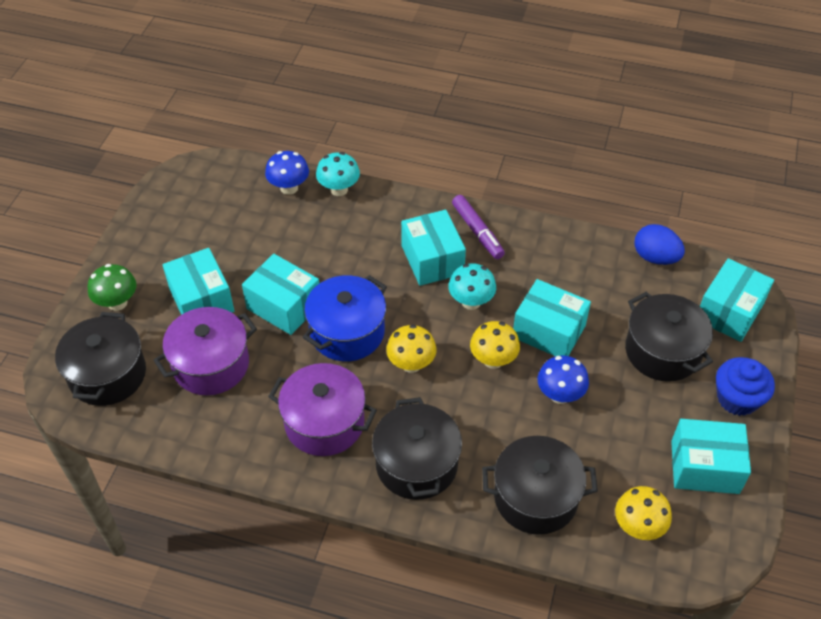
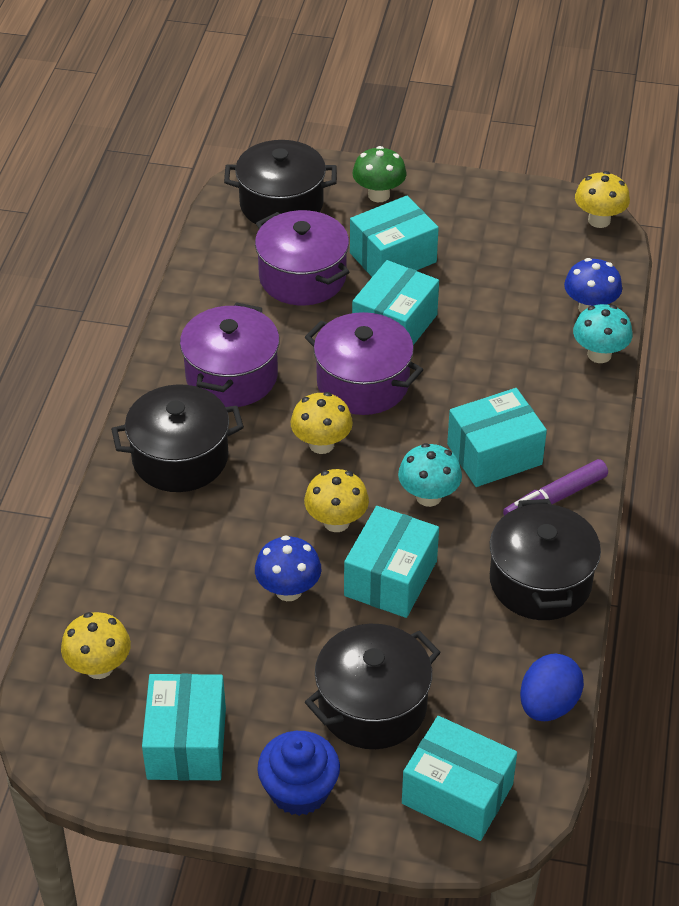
camera: 85 degrees right, 5 degrees down
(192, 169) = (599, 220): none -> yellow mushroom
(347, 332) = (363, 383): blue pot -> purple pot
(535, 497) = (138, 567): black pot -> black pot (540, 581)

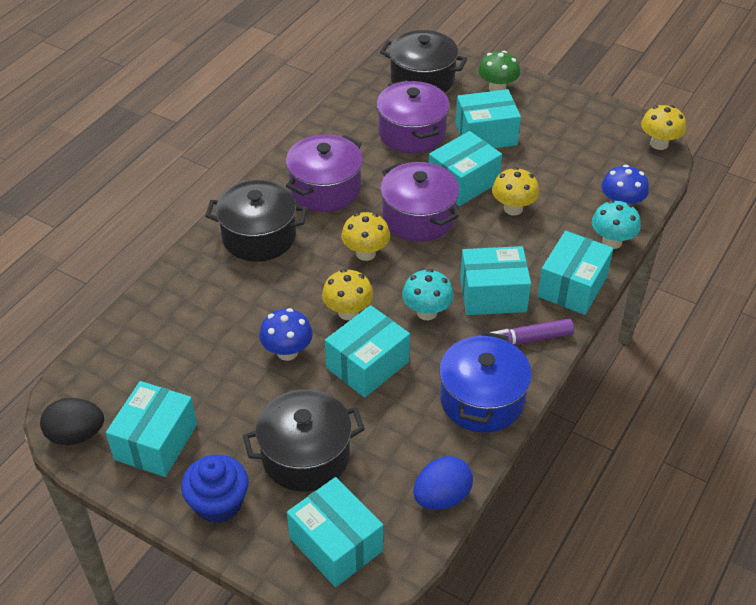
camera: 20 degrees right, 0 degrees up
(84, 765) = (76, 435): none -> black egg
(99, 667) = (124, 368): yellow mushroom -> yellow mushroom (513, 208)
(540, 581) = (482, 400): black pot -> blue pot
(579, 420) = (572, 286): none -> turquoise box

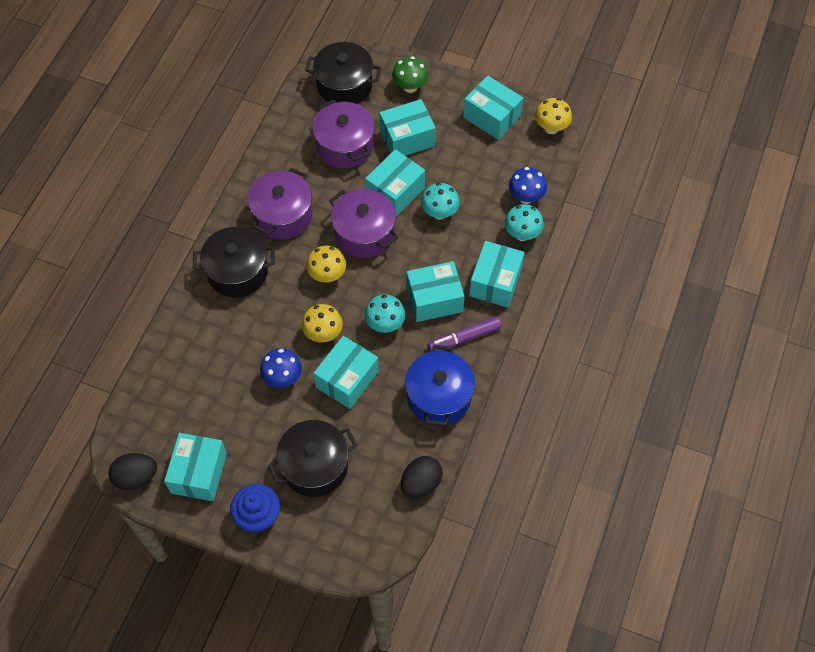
camera: 10 degrees left, 15 degrees up
(336, 544) = (351, 534): turquoise box -> turquoise box (491, 117)
(442, 497) = (421, 483): blue egg -> black egg
(513, 208) = (439, 213): yellow mushroom -> turquoise mushroom

